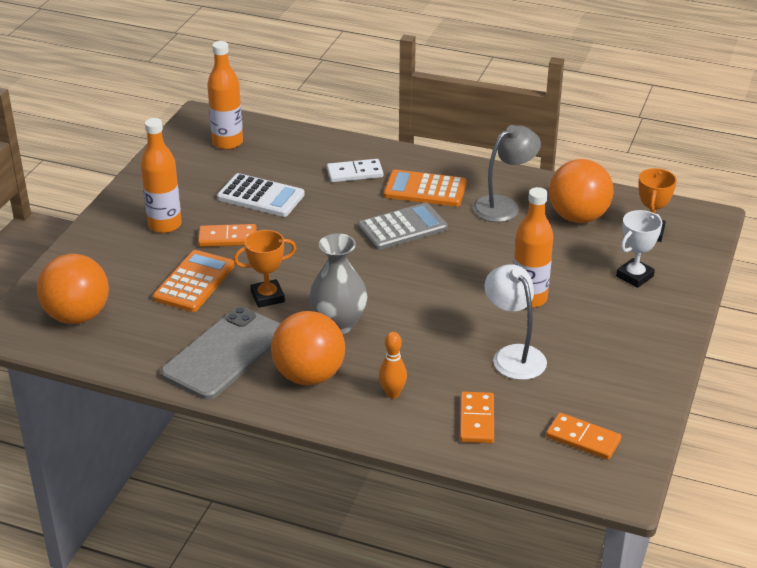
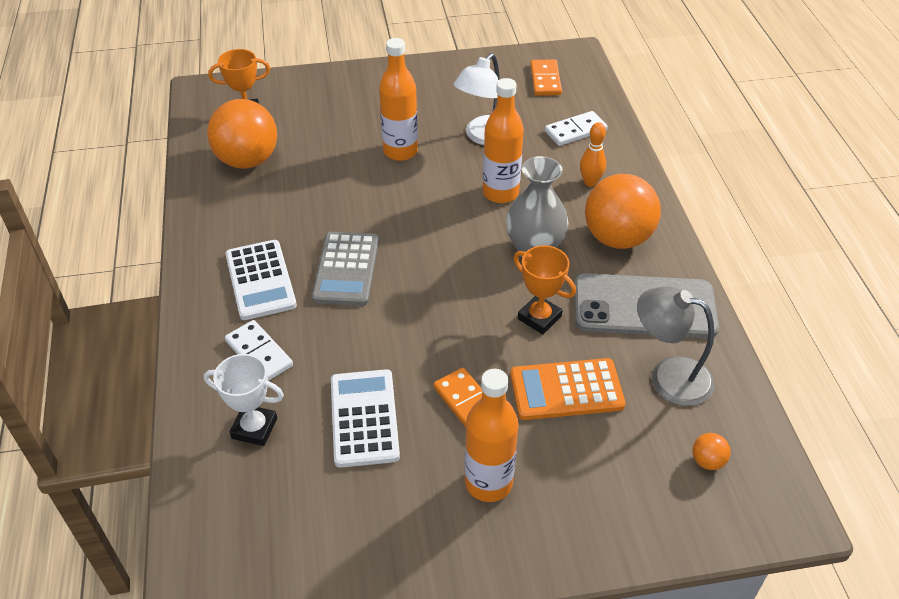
camera: 120 degrees left, 10 degrees up
(77, 316) = (707, 461): orange ball -> orange ball, size x0.41
(227, 143) = (254, 527): orange bottle -> orange bottle (500, 193)
(402, 228) = (346, 269): grey calculator -> grey calculator turned 120 degrees counterclockwise
(425, 189) = (260, 280): orange calculator -> white calculator
(477, 420) = (575, 131): orange domino -> white domino
(504, 205) = (257, 213): grey lamp -> grey lamp (668, 377)
(634, 276) = (323, 106): white trophy -> white trophy (254, 428)

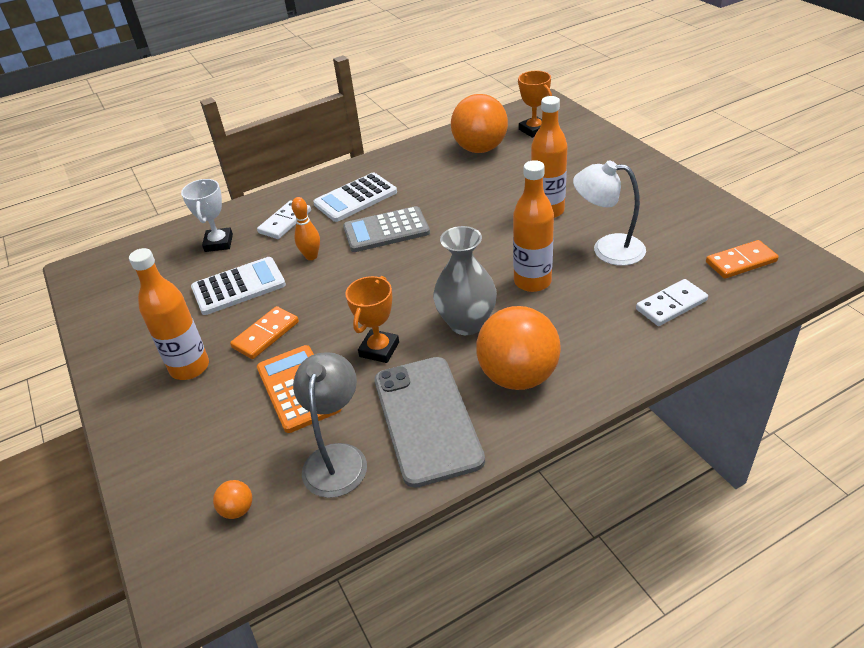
camera: 75 degrees right, 5 degrees down
(575, 131) = (671, 305): white domino -> white domino turned 75 degrees counterclockwise
(590, 182) = (593, 336): orange bowling pin -> orange bowling pin (311, 256)

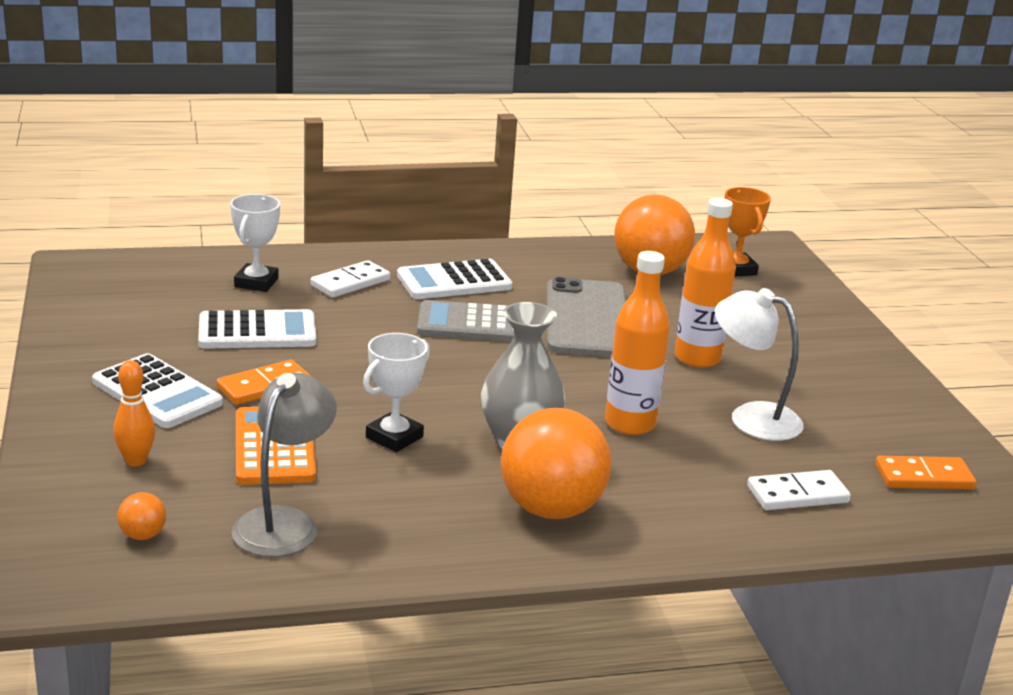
camera: 10 degrees right, 15 degrees down
(190, 367) = (157, 393): orange bottle -> white calculator
(311, 256) = (363, 325): orange bowling pin -> orange bowling pin (136, 461)
(379, 349) = (394, 437): orange trophy -> white trophy
(426, 419) = (412, 517): grey phone -> grey phone (587, 319)

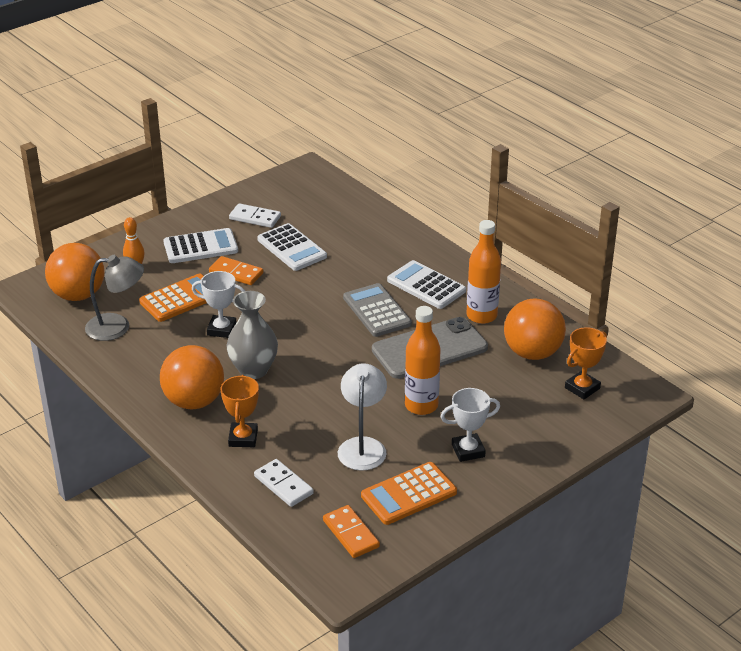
camera: 65 degrees right, 10 degrees up
(143, 535) = (78, 295): orange ball -> orange ball, size x2.46
(157, 393) = (200, 247): white calculator -> white calculator turned 120 degrees counterclockwise
(256, 282) = (348, 225): white trophy -> white trophy (468, 450)
(350, 283) = (383, 253): white domino -> white domino (255, 218)
(630, 424) = (310, 402): orange bottle -> orange bottle (481, 316)
(672, 495) = (243, 438): none -> orange trophy
(865, 417) = (409, 494): none -> orange calculator

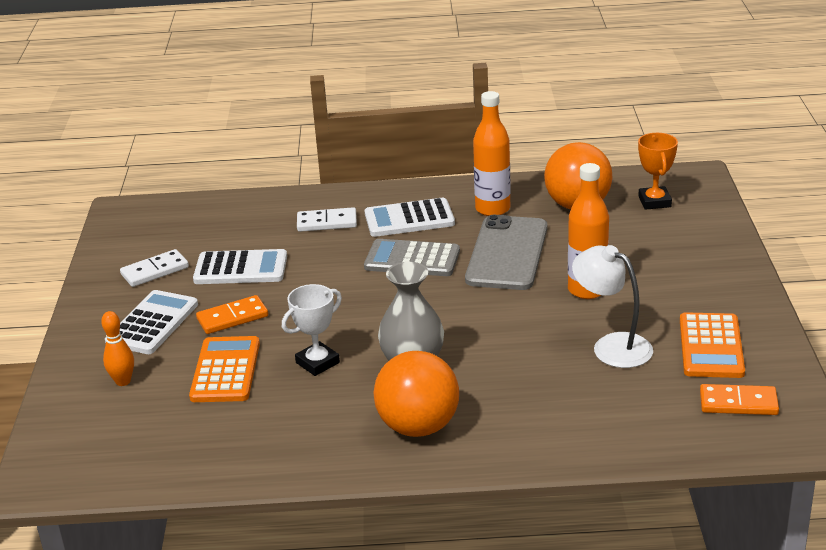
camera: 50 degrees left, 5 degrees down
(78, 295) = (113, 442): orange ball -> none
(117, 327) = (215, 434): grey lamp -> none
(243, 438) = (518, 416): orange trophy -> none
(283, 485) = (622, 417): white domino -> white domino (327, 222)
(468, 450) = (680, 290): white trophy -> none

